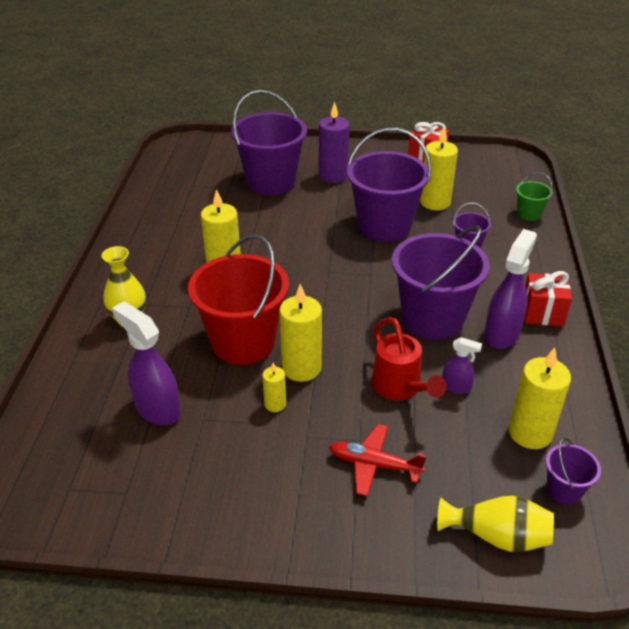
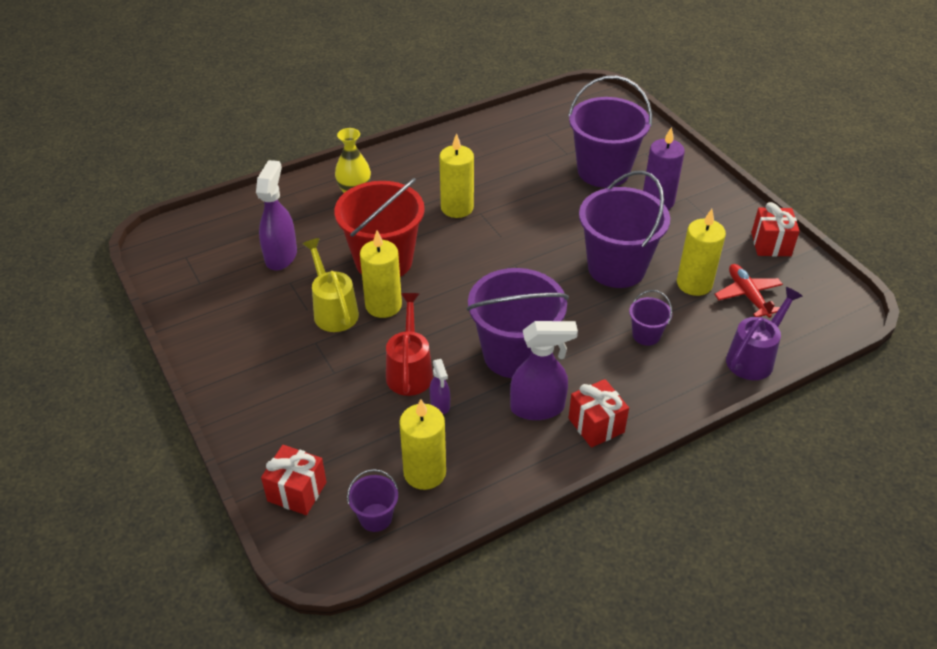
camera: 55 degrees right, 5 degrees up
(275, 404) = (333, 310): yellow candle -> yellow watering can
(374, 464) = (315, 391): red plane -> red plane (747, 295)
(400, 388) = (410, 371): red watering can -> red watering can turned 150 degrees clockwise
(497, 536) = (297, 491): yellow vase -> red gift
(529, 214) = (754, 358): green bucket -> purple watering can

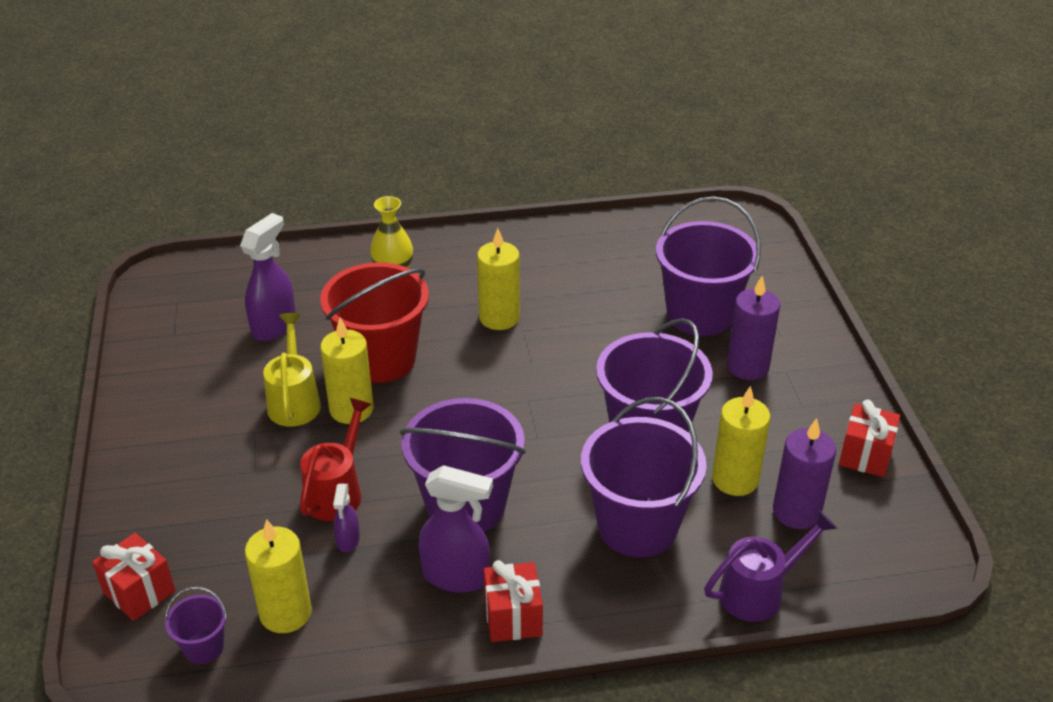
camera: 20 degrees right, 5 degrees down
(646, 335) = (637, 526): purple bucket -> purple bucket, size x2.22
(747, 295) = (796, 512): red plane -> purple candle

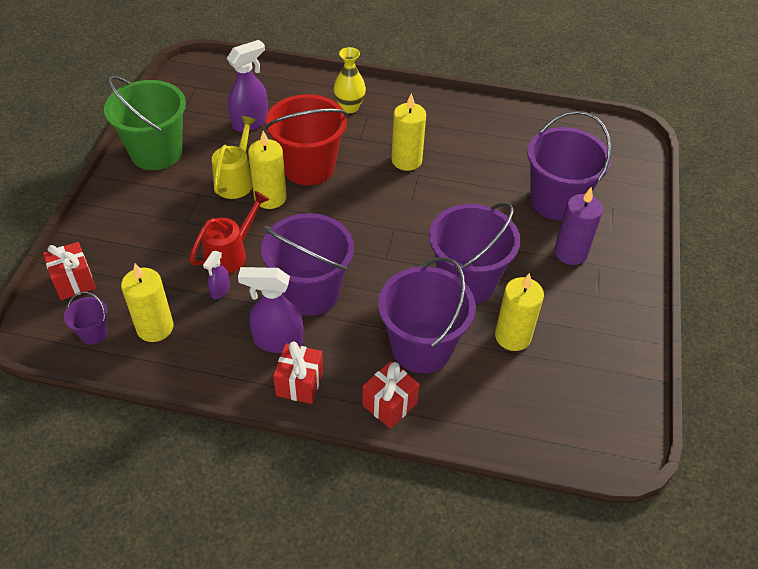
camera: 20 degrees right, 10 degrees up
(166, 397) = (156, 152): none -> green bucket
(456, 576) = (277, 341): purple spray bottle -> purple spray bottle turned 150 degrees clockwise
(759, 592) = (483, 427): purple watering can -> none
(796, 512) = (545, 376): purple candle -> none
(865, 455) = (624, 351): red gift -> red gift (389, 404)

